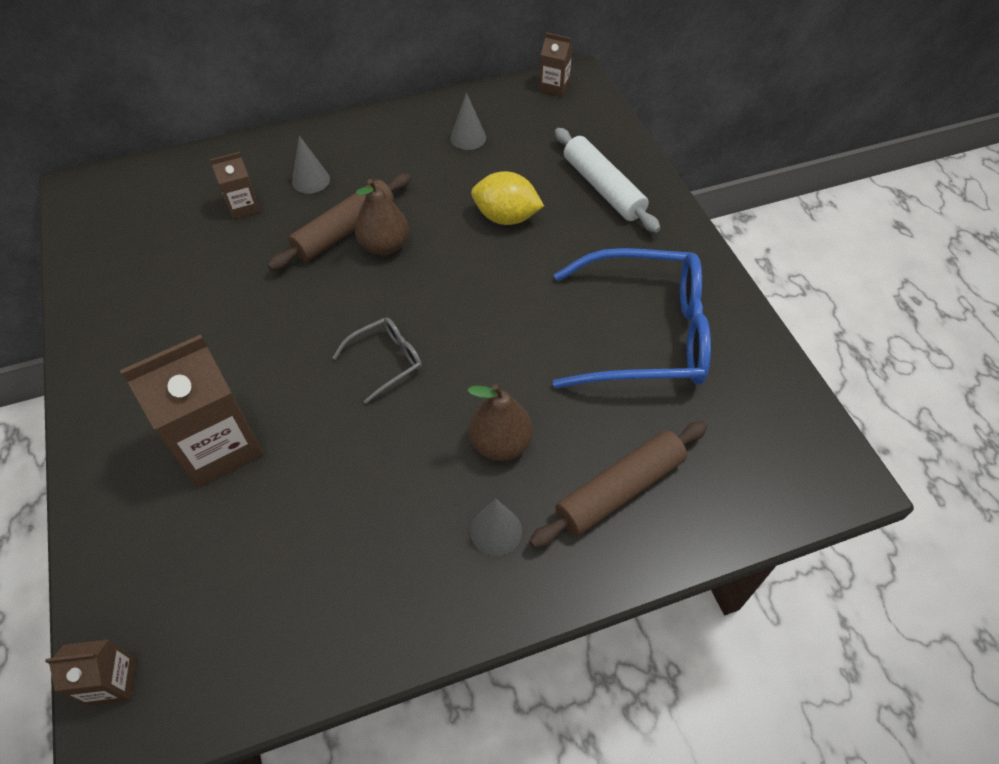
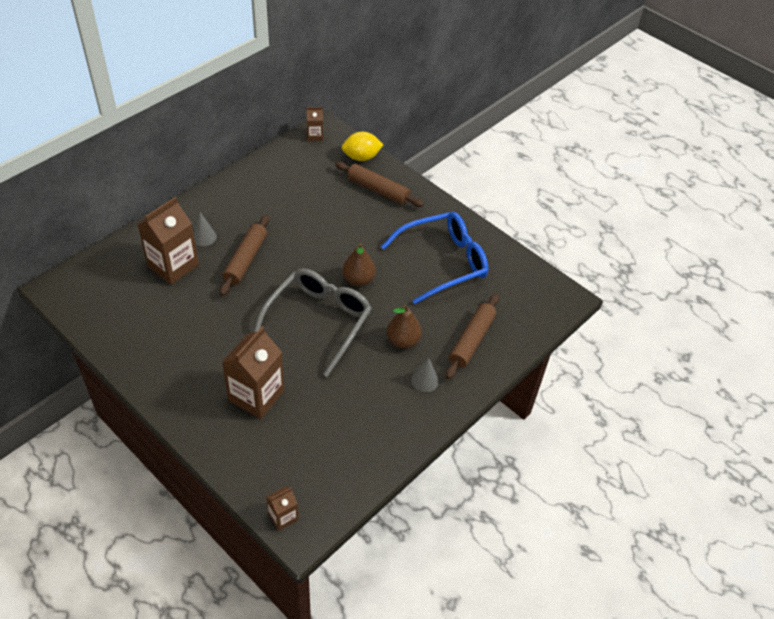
camera: 30 degrees left, 5 degrees down
(243, 206) = (173, 265): brown carton -> brown carton, size x1.98
(384, 245) = (275, 261): brown pear -> brown pear (358, 279)
(386, 361) = (318, 322): grey glasses -> grey glasses, size x2.18
(468, 138) = (283, 182): grey cone -> none
(506, 217) = (334, 223): yellow lemon -> yellow lemon (361, 157)
(603, 188) = (378, 190): white rolling pin -> brown rolling pin

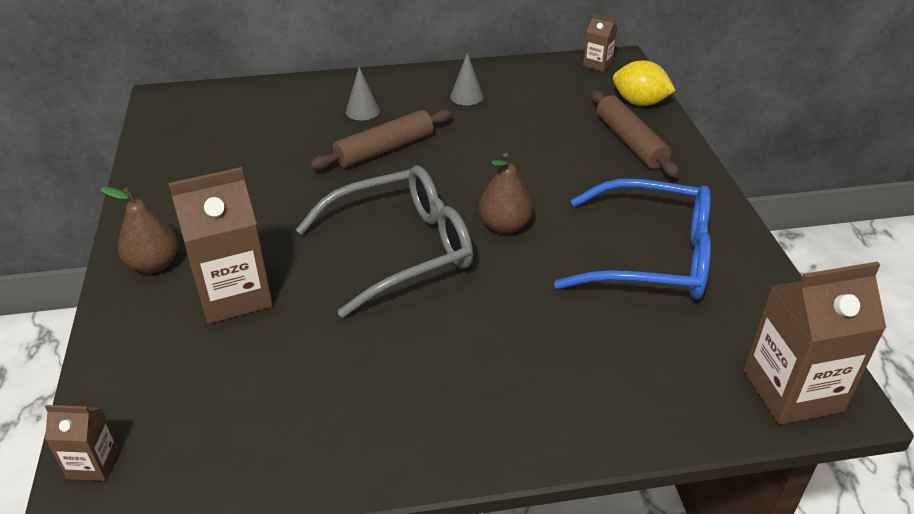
camera: 40 degrees right, 10 degrees down
(173, 265) = (299, 124): brown carton -> brown carton (792, 391)
(403, 340) = (495, 326): brown pear -> brown pear (154, 264)
(425, 380) = (476, 395): grey cone -> grey cone (466, 96)
(471, 340) = (605, 378): brown rolling pin -> none

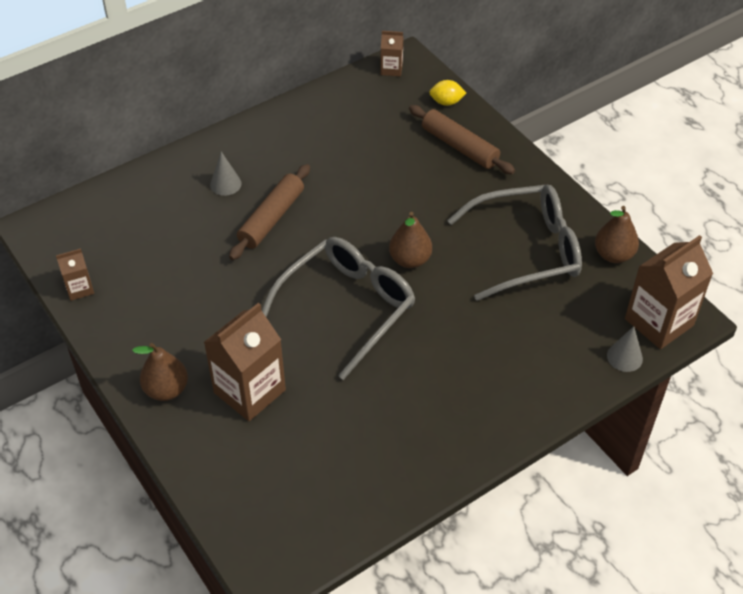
camera: 25 degrees left, 10 degrees up
(93, 463) = (251, 549): brown carton -> brown carton (79, 288)
(466, 96) = (303, 140): grey cone -> grey cone (624, 357)
(639, 102) = (446, 102): yellow lemon -> yellow lemon, size x0.67
(650, 257) = (525, 250): blue glasses -> grey glasses
(764, 295) = (613, 255): none -> brown pear

